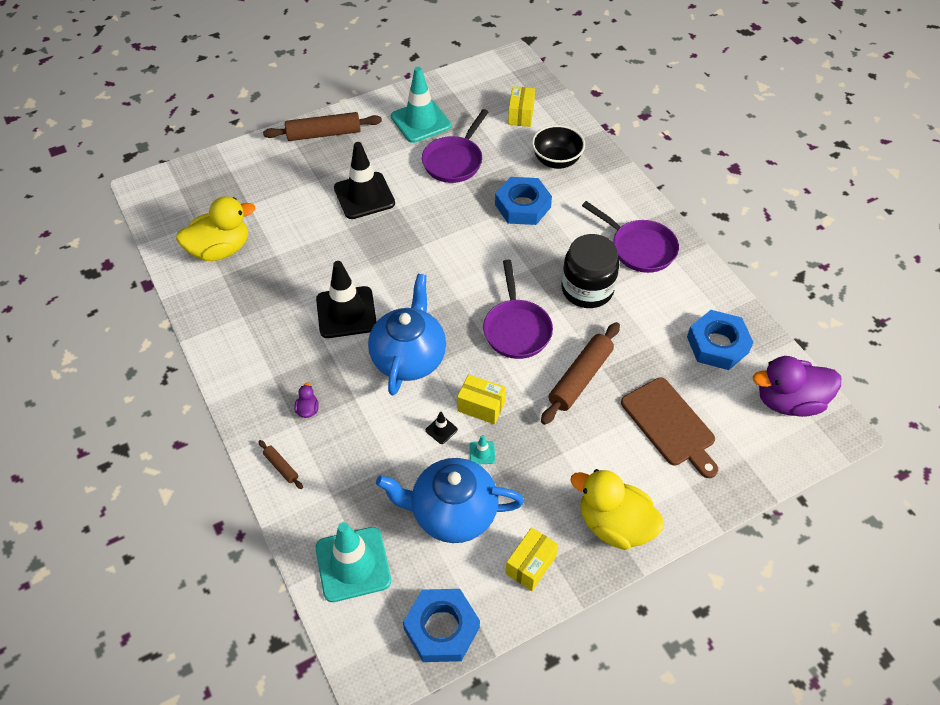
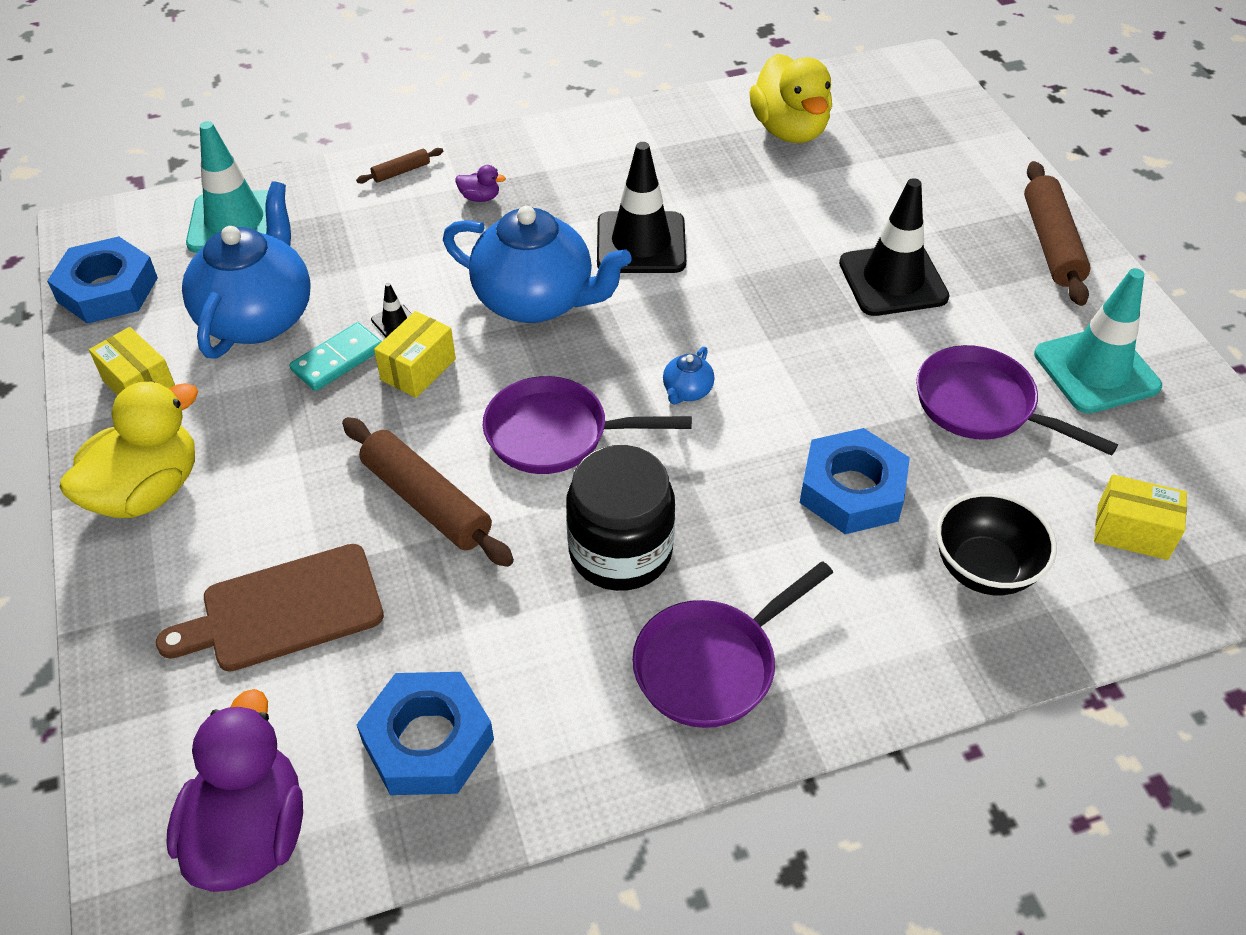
camera: 100 degrees right, 5 degrees down
(470, 276) = (687, 391): none -> blue teapot
(482, 453) = (337, 360): turquoise traffic cone -> turquoise domino

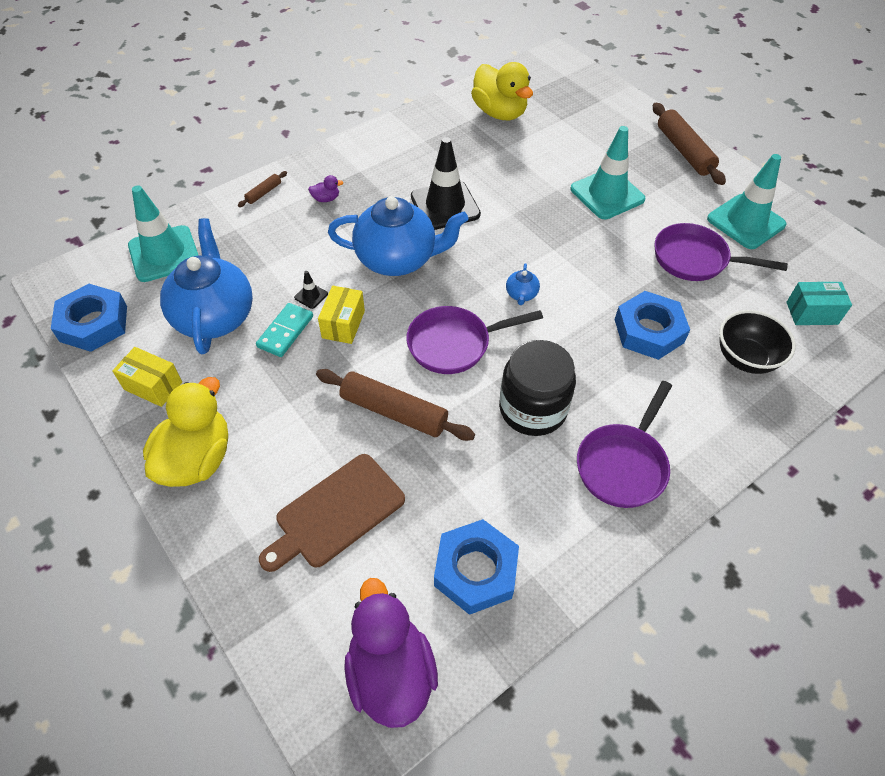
camera: 20 degrees left, 5 degrees up
(893, 280) = (607, 194): black traffic cone -> turquoise traffic cone
(1132, 532) = (811, 313): yellow box -> turquoise box

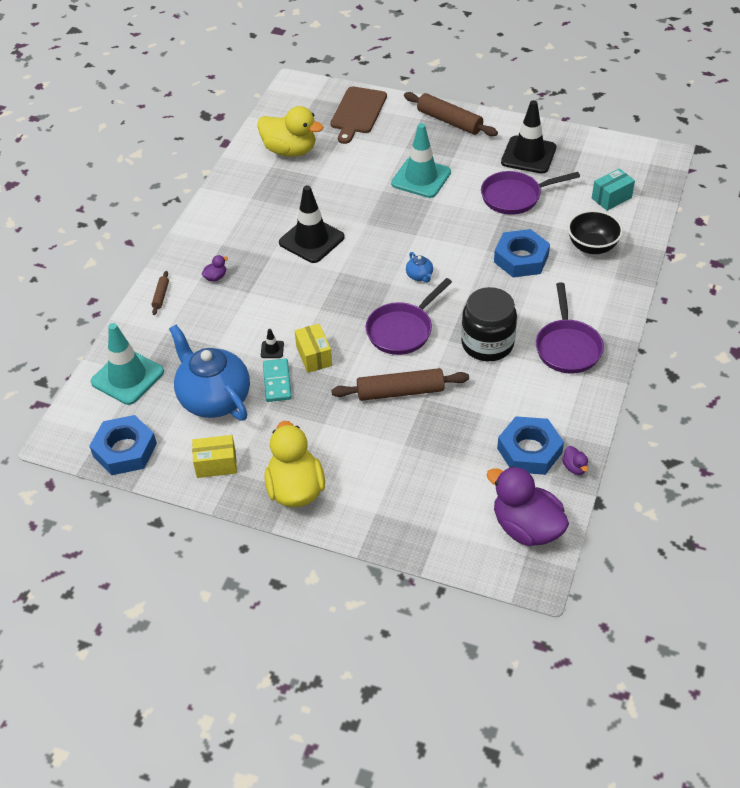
camera: 30 degrees left, 5 degrees down
(335, 513) = (417, 468): brown cutting board -> brown cutting board (357, 113)
(398, 259) = (312, 294): blue teapot -> none
(512, 628) = (574, 467): none -> purple duck
(746, 222) = (528, 155): turquoise traffic cone -> black traffic cone

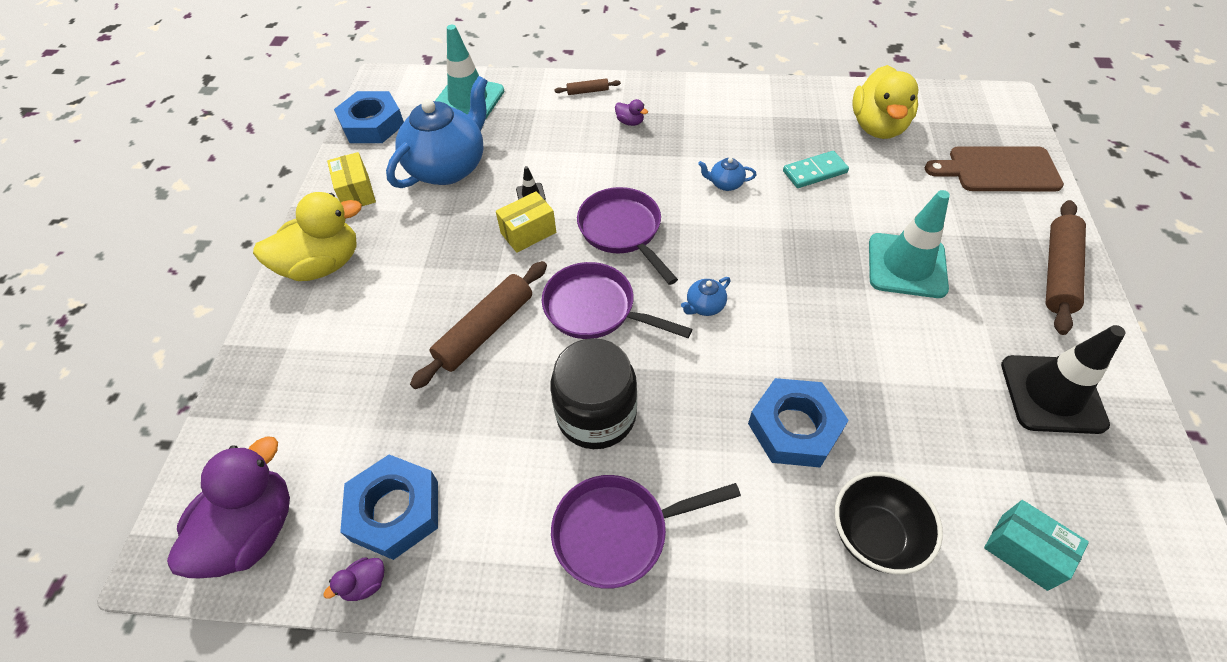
camera: 75 degrees right, 5 degrees up
(277, 382) = (481, 210): turquoise domino -> turquoise domino (814, 172)
(311, 240) = (725, 184): black traffic cone -> blue teapot
(400, 391) = (485, 330): brown rolling pin -> brown rolling pin turned 60 degrees clockwise
(515, 197) = (935, 393): purple pan -> purple pan (622, 231)

